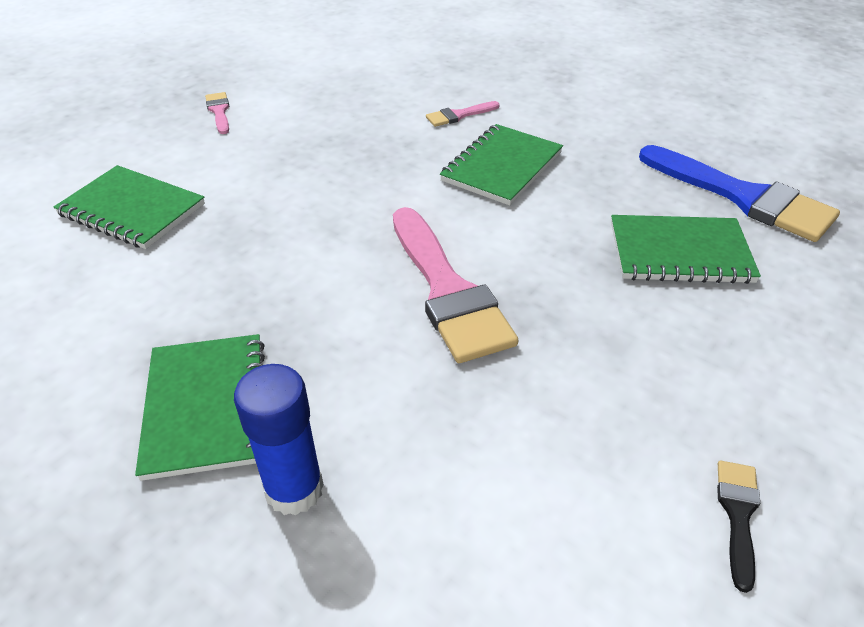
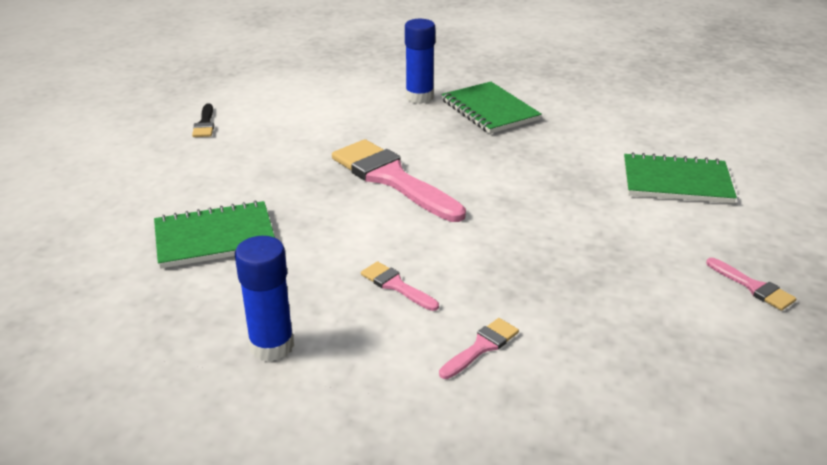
camera: 160 degrees right, 10 degrees down
(502, 167) = (396, 285): green notebook -> pink brush
(618, 144) = (272, 346): none -> blue glue stick
(743, 197) = (138, 304): blue brush -> none

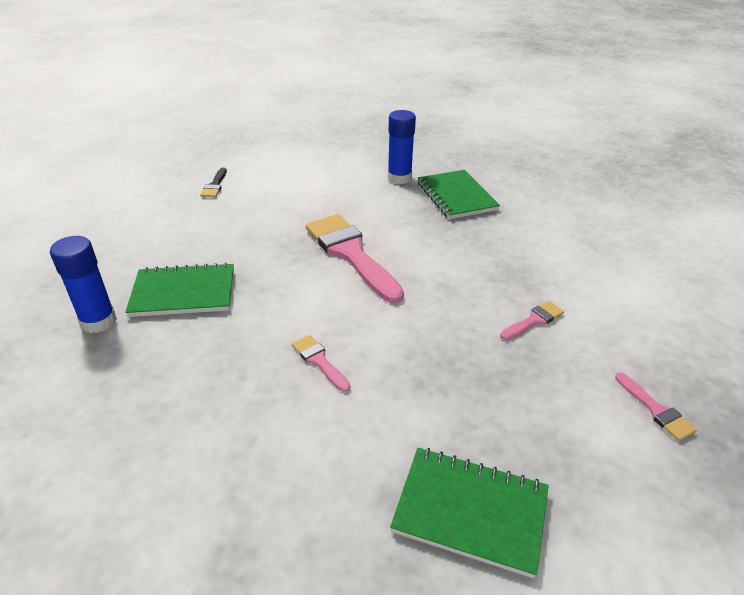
camera: 10 degrees right, 5 degrees up
(272, 346) = (191, 407): blue glue stick -> blue glue stick (98, 321)
(481, 347) = (375, 437): pink brush -> pink brush (534, 320)
(676, 182) = (608, 286): green notebook -> green notebook (470, 511)

